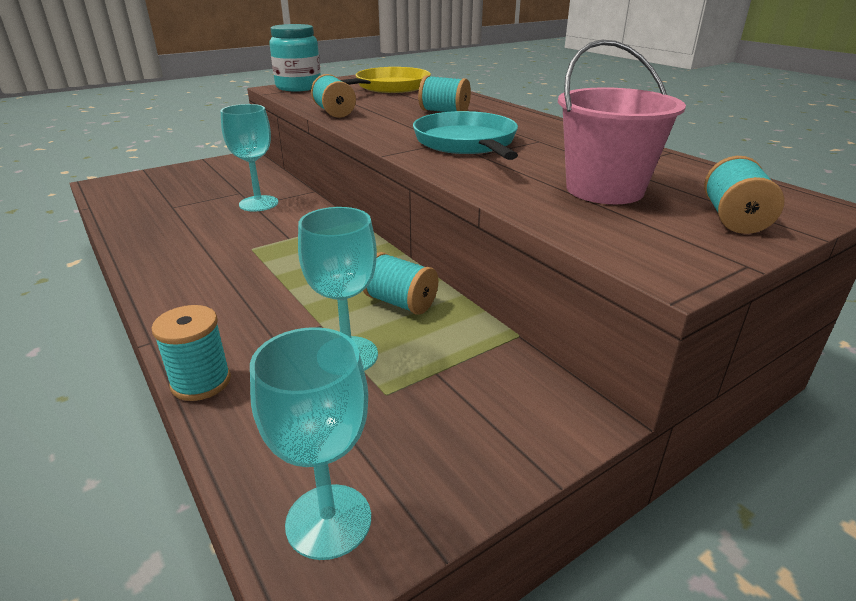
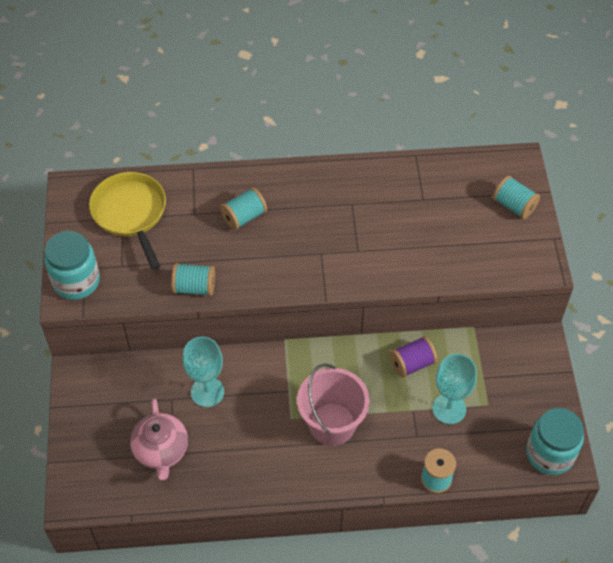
camera: 60 degrees left, 25 degrees up
(173, 202) = (161, 451): none -> pink teapot
(328, 521) = (550, 453): turquoise goblet -> turquoise jar
(400, 302) = (412, 363): turquoise spool -> purple spool
(467, 143) = (332, 244): turquoise pan -> none
(604, 189) = (451, 228): pink bucket -> pink bucket (332, 424)

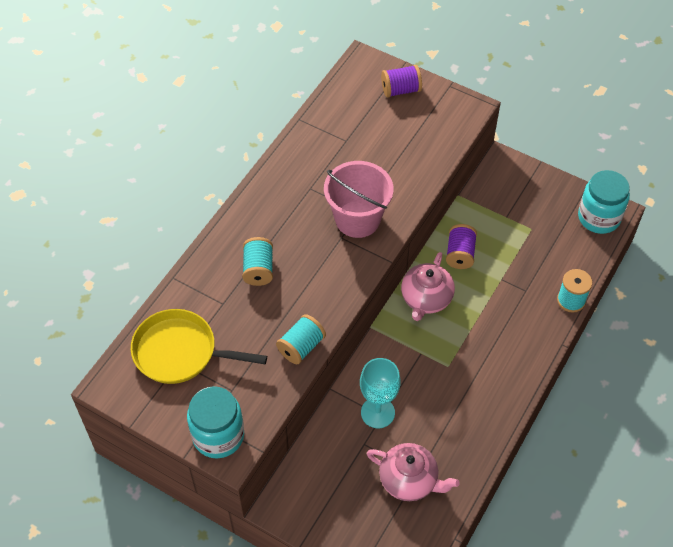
camera: 55 degrees left, 0 degrees up
(332, 424) = (474, 340): pink bucket -> pink bucket (357, 219)
(344, 364) = (426, 299): none -> pink teapot
(449, 408) = (517, 255): turquoise goblet -> none
(514, 205) = (400, 90): turquoise spool -> purple spool

